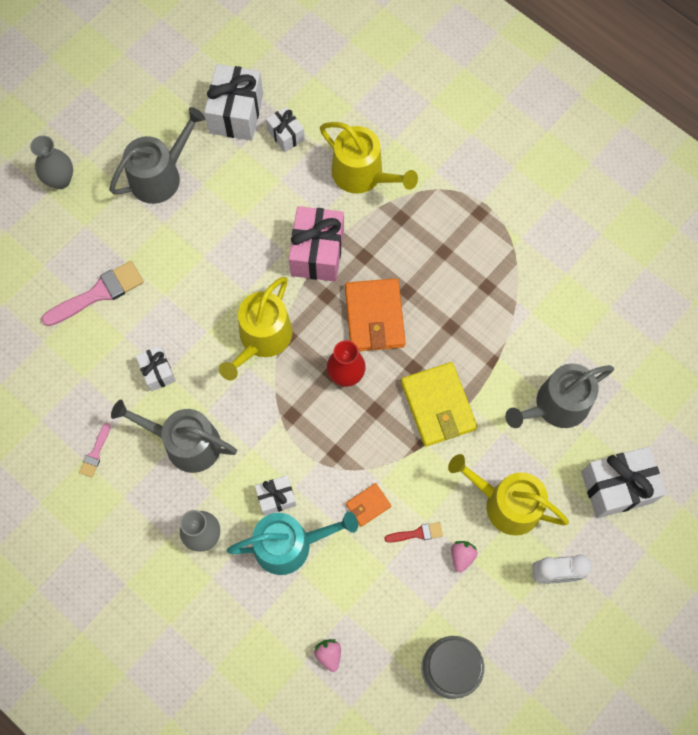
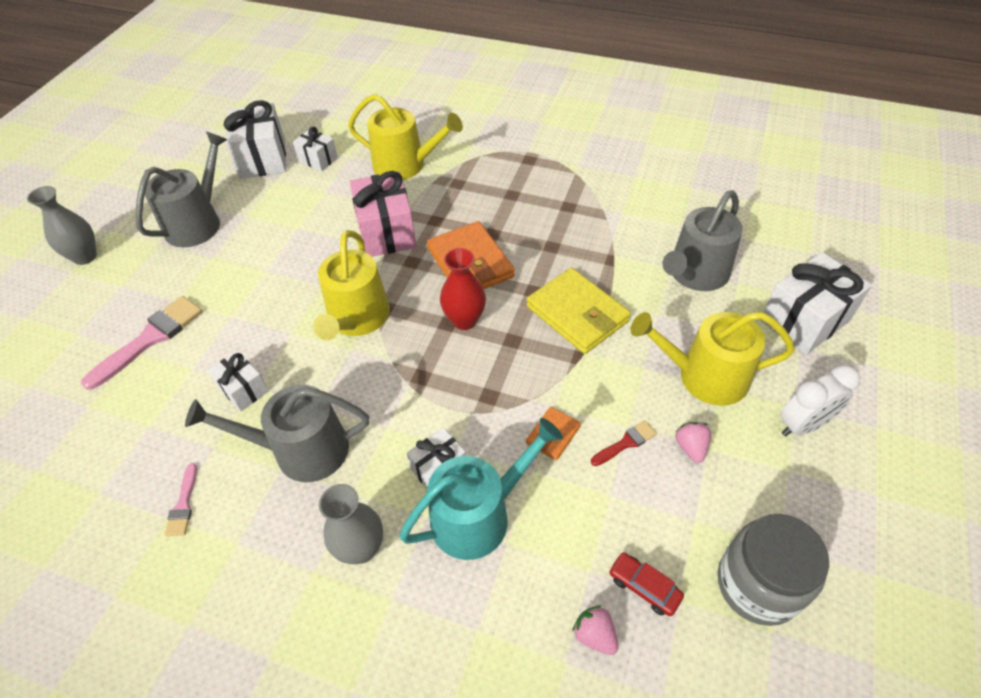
camera: 20 degrees left, 20 degrees down
(375, 638) = (644, 587): none -> red car

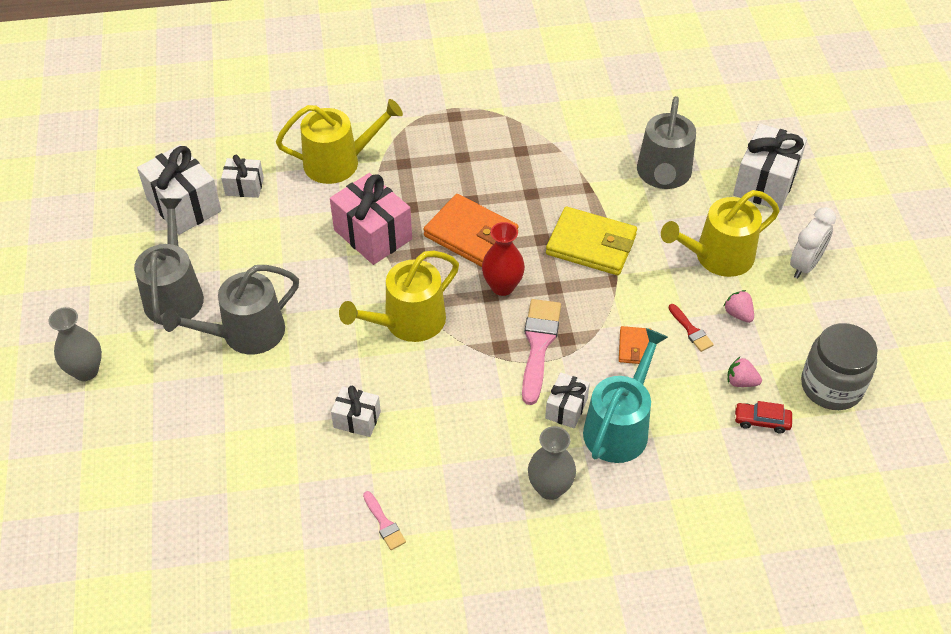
camera: 30 degrees left, 0 degrees up
(150, 339) = (230, 415): pink brush -> pink brush (538, 345)
(302, 450) = (448, 443): grey watering can -> grey watering can (246, 333)
(357, 319) = (408, 322): yellow watering can -> yellow watering can turned 75 degrees clockwise
(594, 635) = (748, 465): pink strawberry -> pink strawberry (741, 381)
(626, 443) = (691, 330): red brush -> red brush turned 120 degrees clockwise

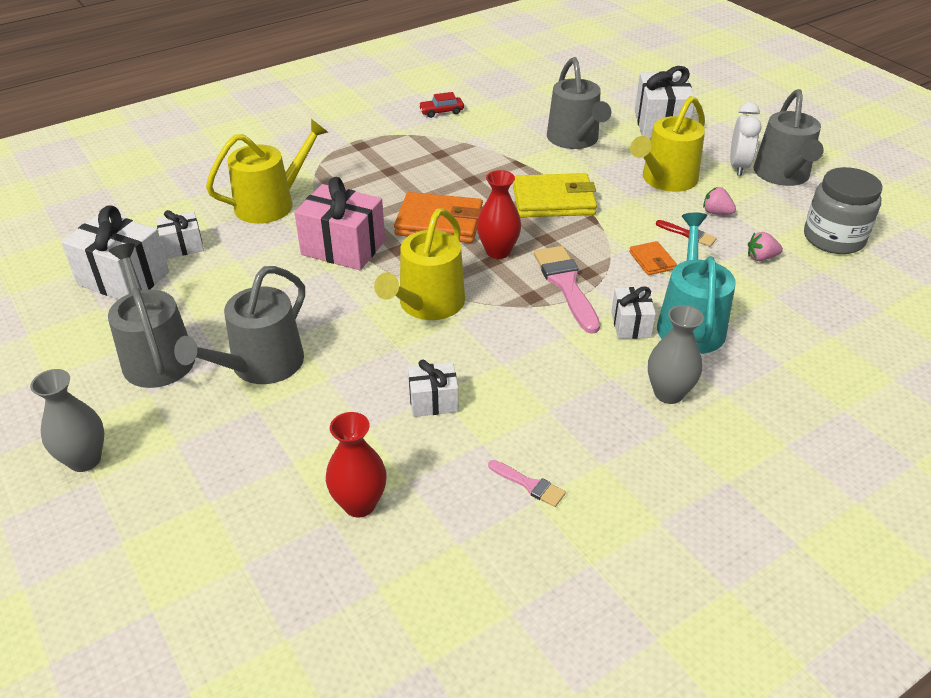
camera: 25 degrees left, 10 degrees down
(253, 487) = (359, 504): none -> red vase
(761, 421) = (803, 280): red car -> red car (441, 112)
(843, 291) = (783, 175): none -> grey watering can

